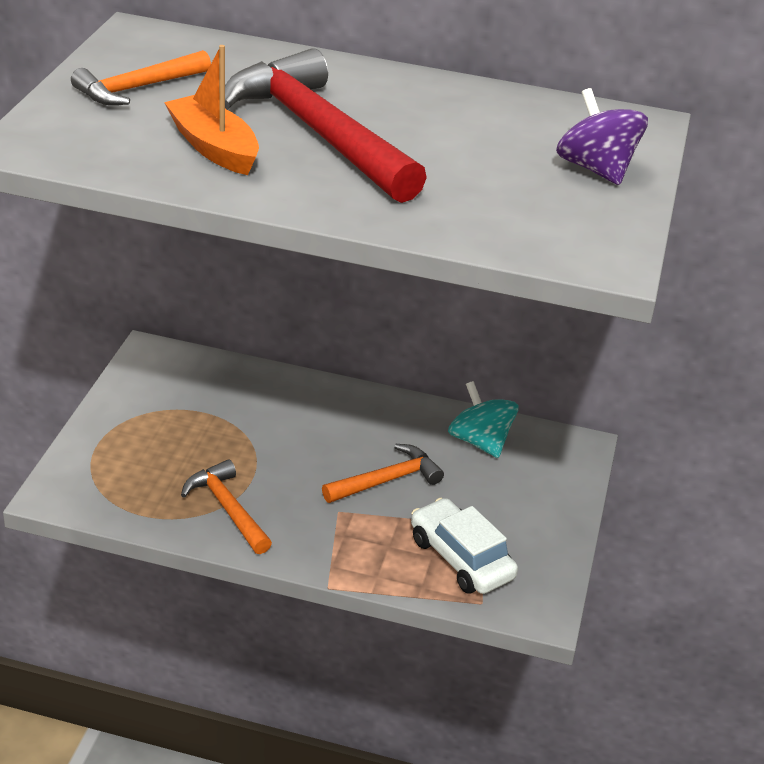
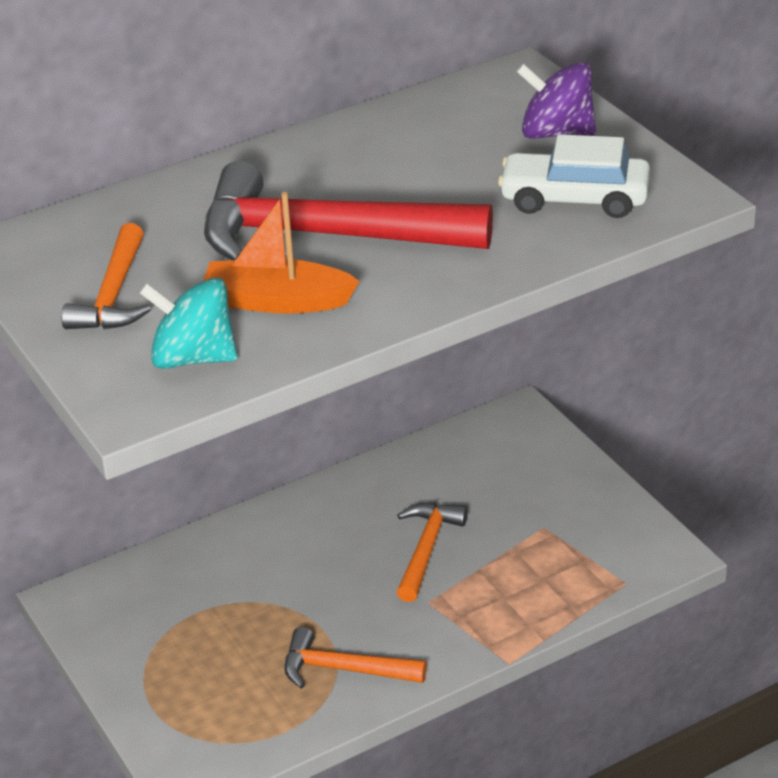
camera: 40 degrees left, 0 degrees up
(461, 558) = (565, 563): white car -> white car (574, 199)
(480, 441) = (446, 465): turquoise spinning top -> turquoise spinning top (193, 358)

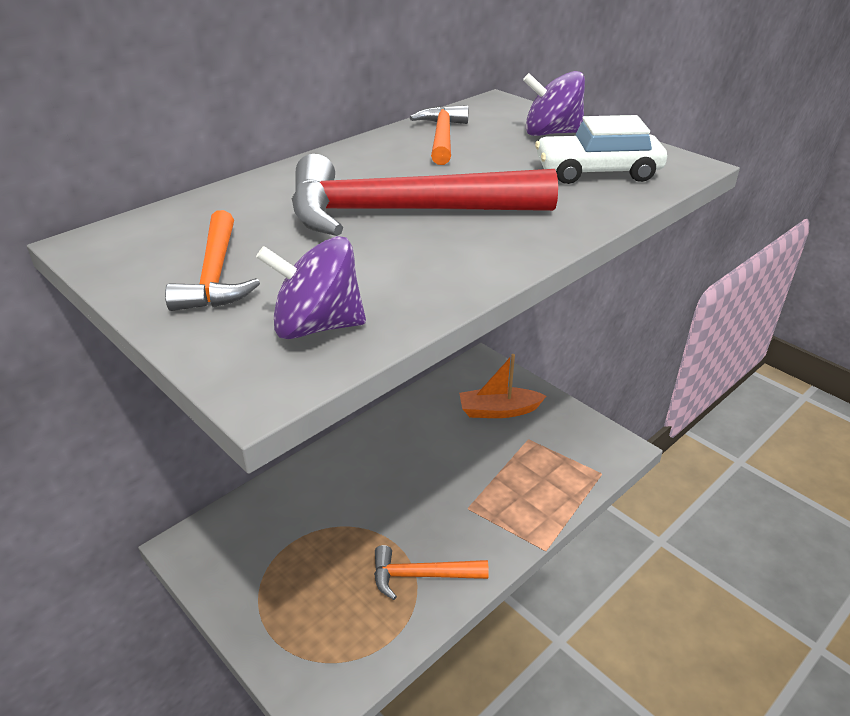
camera: 15 degrees left, 0 degrees up
(193, 358) = (317, 326): turquoise spinning top -> purple spinning top
(277, 301) = (382, 267): orange boat -> orange boat (499, 411)
(426, 549) = (452, 466): orange hammer -> orange hammer (442, 137)

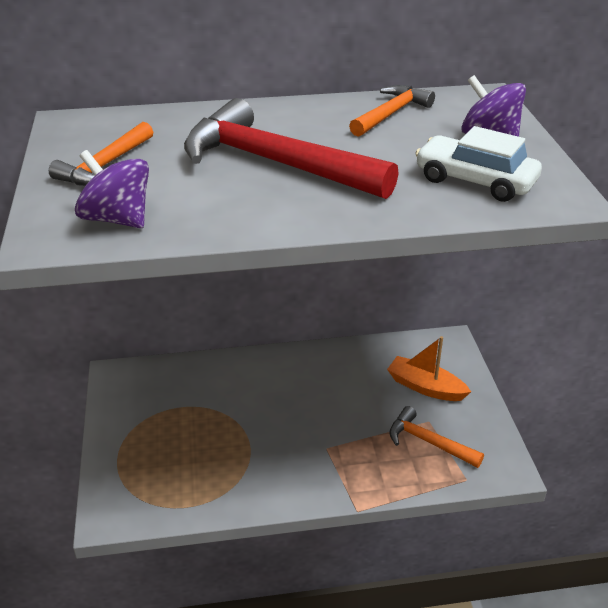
camera: 35 degrees right, 0 degrees up
(422, 575) = (247, 477): orange hammer -> orange hammer (428, 442)

